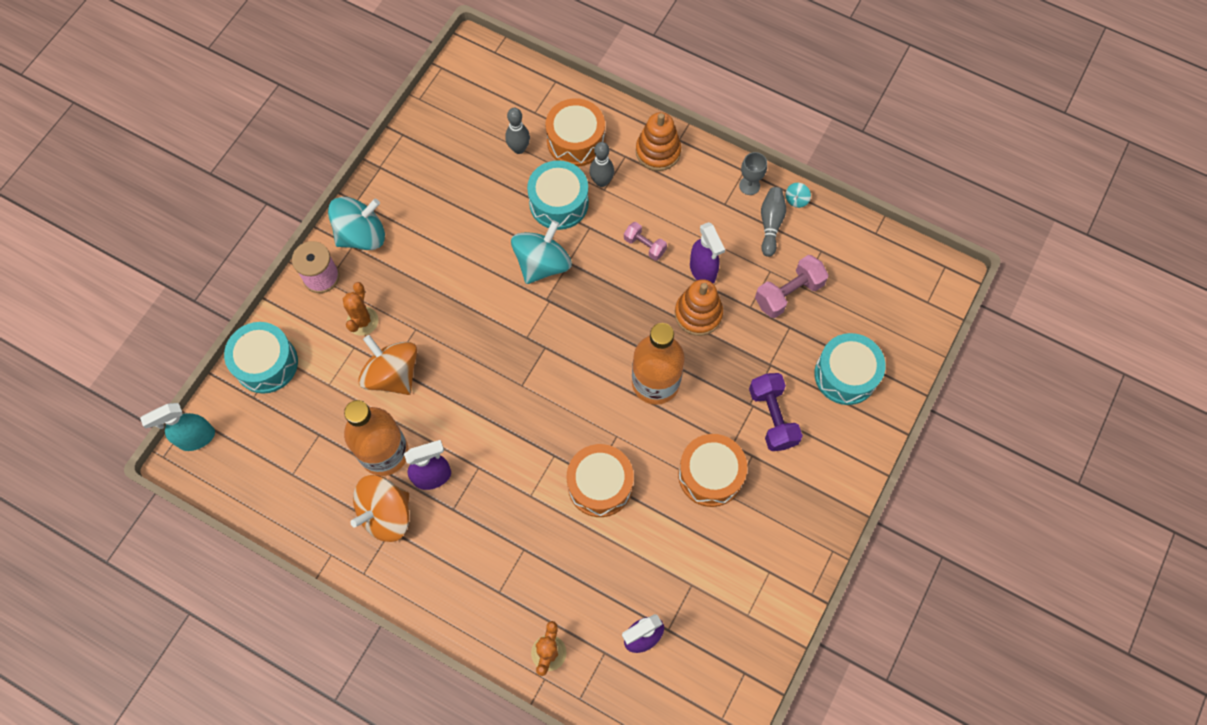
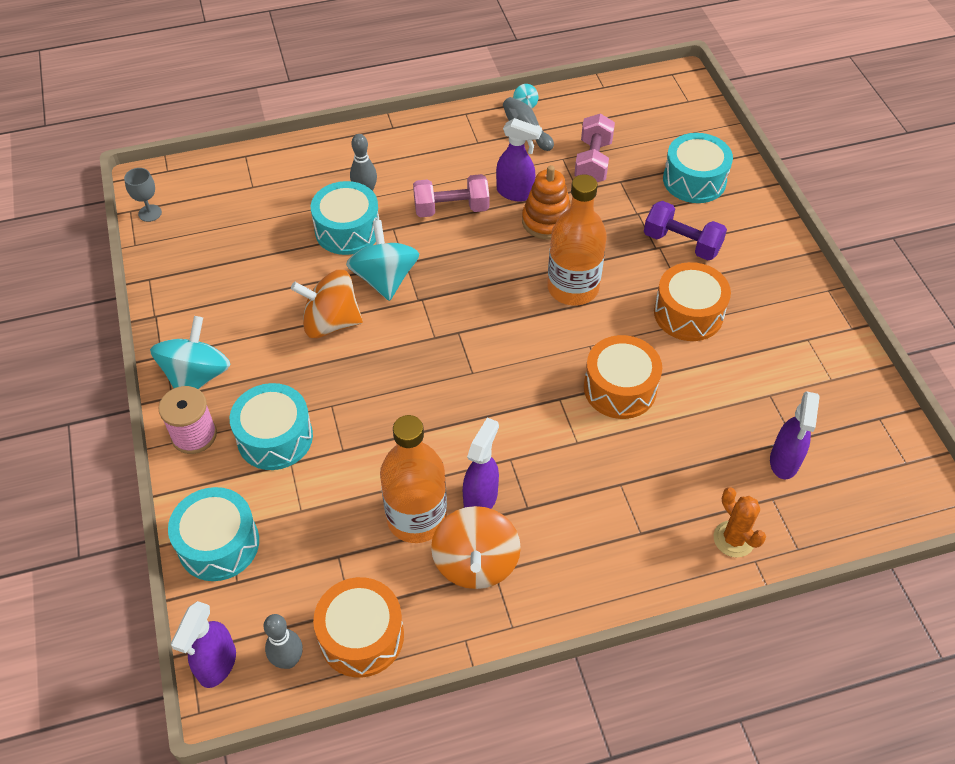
camera: 45 degrees left, 15 degrees down
(196, 438) = (217, 665): turquoise spray bottle -> purple spray bottle
(362, 321) = (275, 437): orange cactus -> turquoise drum
(392, 374) = (352, 454): orange spinning top -> orange spinning top (331, 322)
(519, 148) = (268, 218): grey bowling pin -> grey bowling pin (288, 660)
(576, 141) = (311, 182): orange drum -> orange drum (361, 636)
(644, 245) = (451, 209): pink dumbbell -> pink dumbbell, size x1.63
(658, 151) = (386, 145): orange stacking toy -> none
(749, 185) = (481, 119): grey goblet -> grey goblet (150, 213)

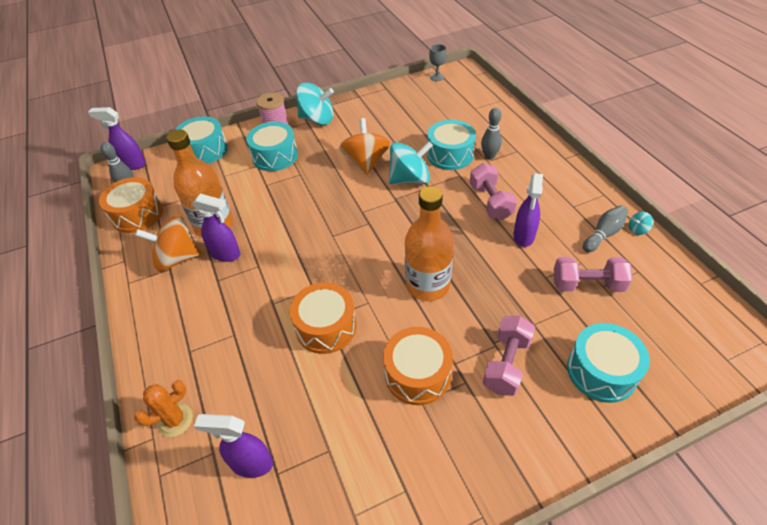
camera: 85 degrees right, 5 degrees down
(546, 221) = (498, 260): orange stacking toy -> none
(681, 243) = (506, 364): purple dumbbell -> pink dumbbell

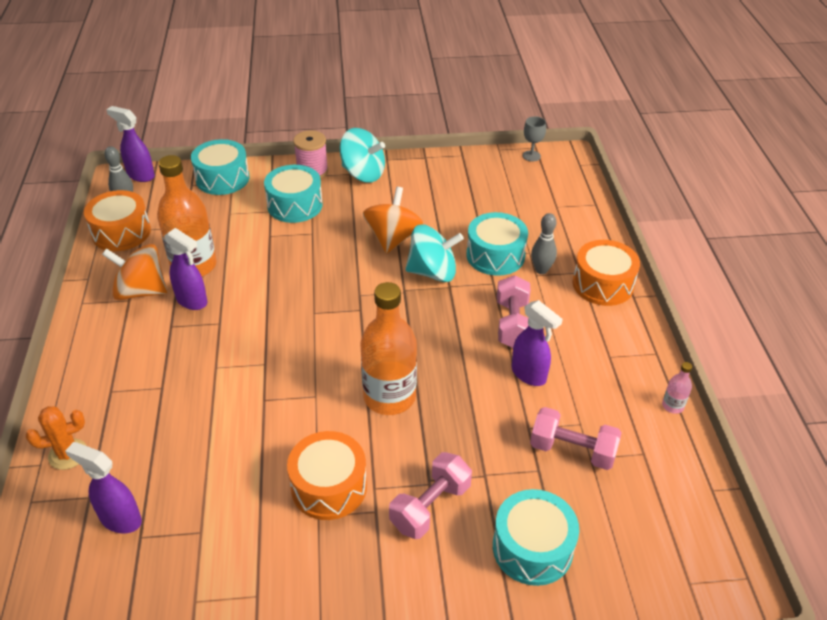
camera: 15 degrees right, 5 degrees down
(326, 327) = (258, 408): orange drum -> orange drum (603, 284)
(523, 236) = (529, 375): purple spray bottle -> purple spray bottle turned 75 degrees counterclockwise
(603, 234) = (627, 399): grey bowling pin -> none
(637, 229) = (672, 406): turquoise spinning top -> pink bottle

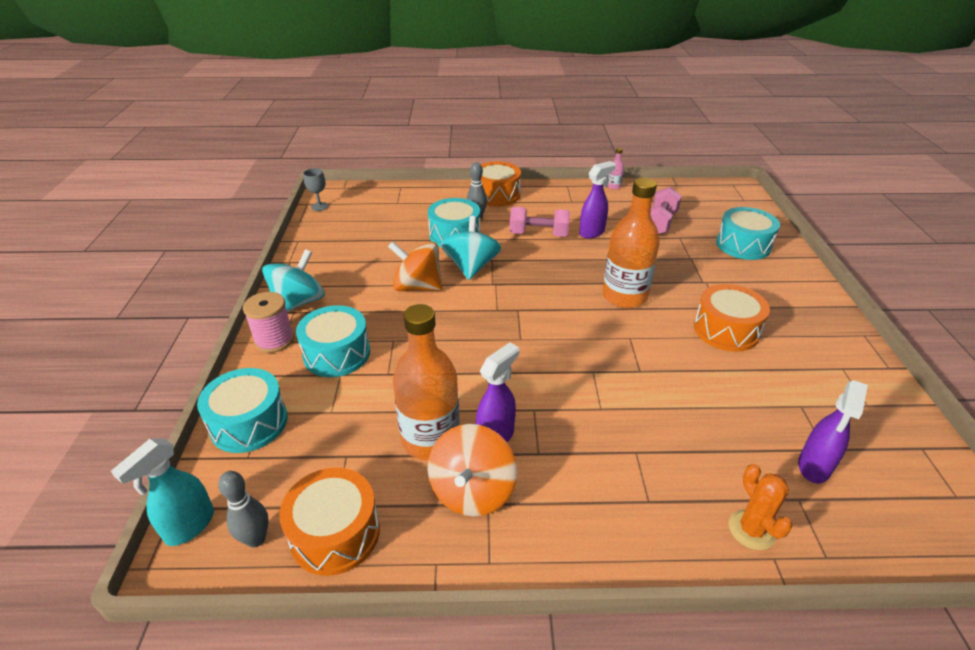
camera: 85 degrees left, 5 degrees down
(140, 175) = (189, 526): purple spray bottle -> turquoise spray bottle
(430, 507) = (726, 282): pink dumbbell -> none

